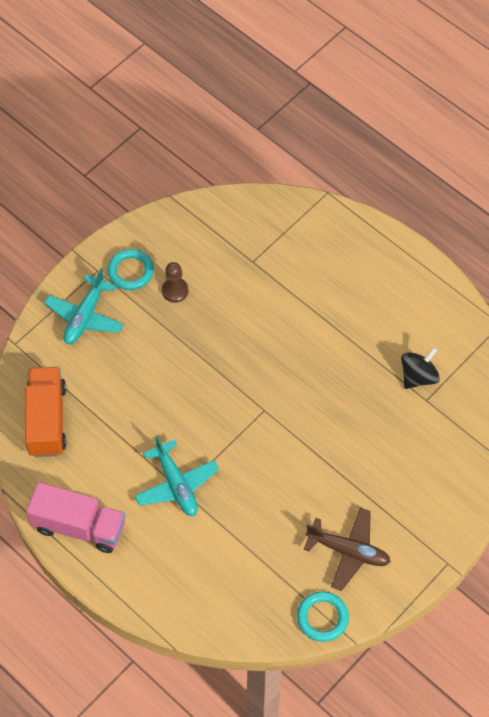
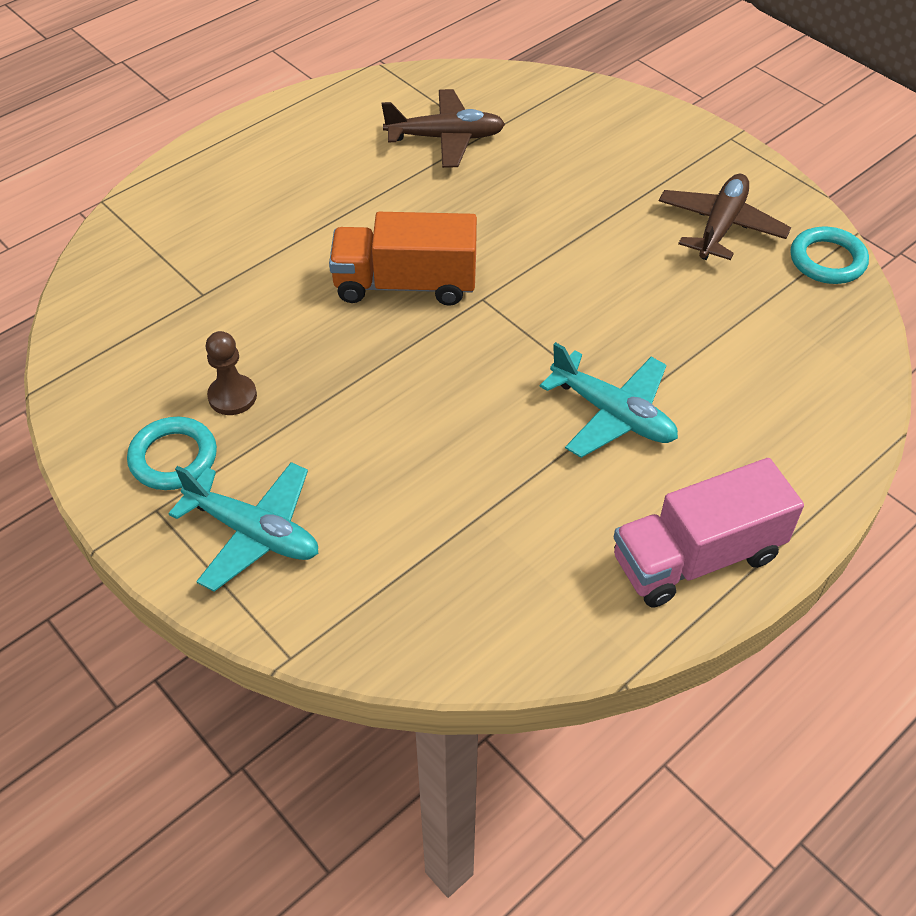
camera: 85 degrees left, 10 degrees down
(47, 420) = (472, 603): orange truck -> orange truck (405, 284)
(79, 526) = (696, 557): pink truck -> pink truck turned 135 degrees counterclockwise
(176, 484) = (612, 414): turquoise plane -> turquoise plane turned 60 degrees clockwise
(418, 376) = (445, 138): black spinning top -> brown plane

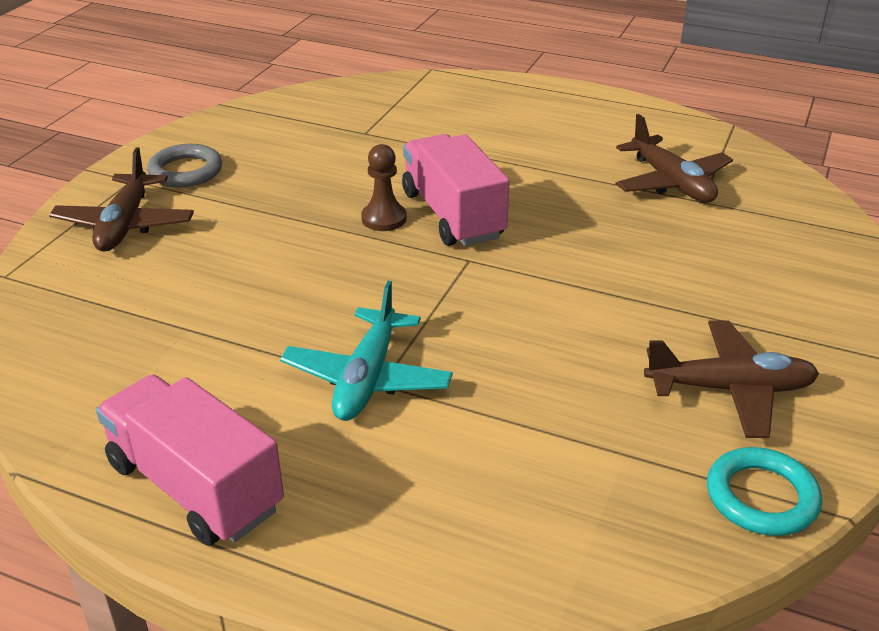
camera: 65 degrees right, 15 degrees down
(173, 458) = (186, 171): turquoise ring -> grey ring
(232, 396) = (263, 176): brown pawn -> brown pawn (384, 219)
(253, 532) = (125, 225): turquoise plane -> brown plane
(405, 284) = (453, 215): orange truck -> pink truck

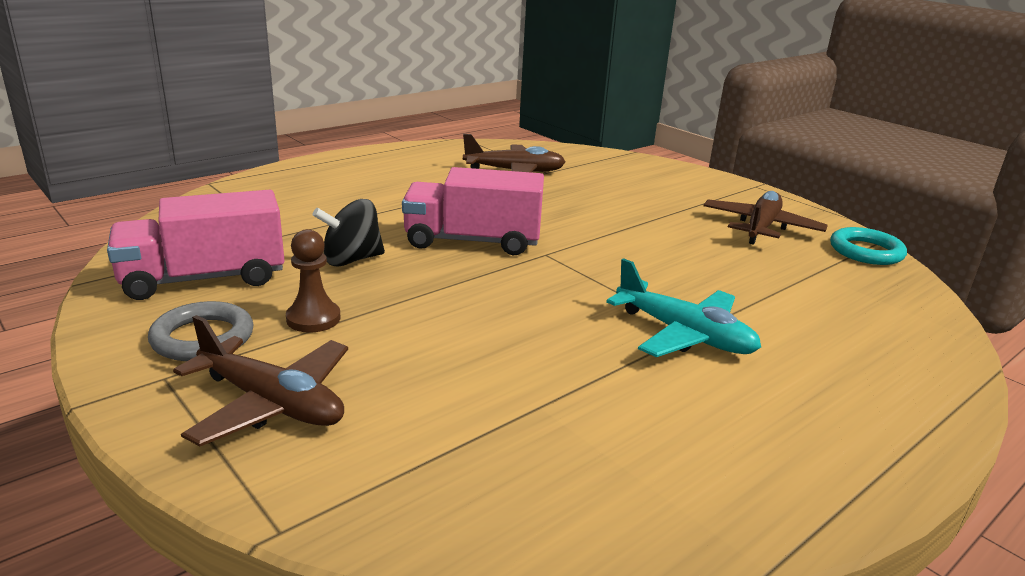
camera: 65 degrees left, 10 degrees down
(195, 486) = (808, 457): pink truck -> pink truck (204, 279)
(353, 176) = (351, 260): none -> black spinning top
(384, 219) = (444, 267): brown pawn -> brown pawn (313, 319)

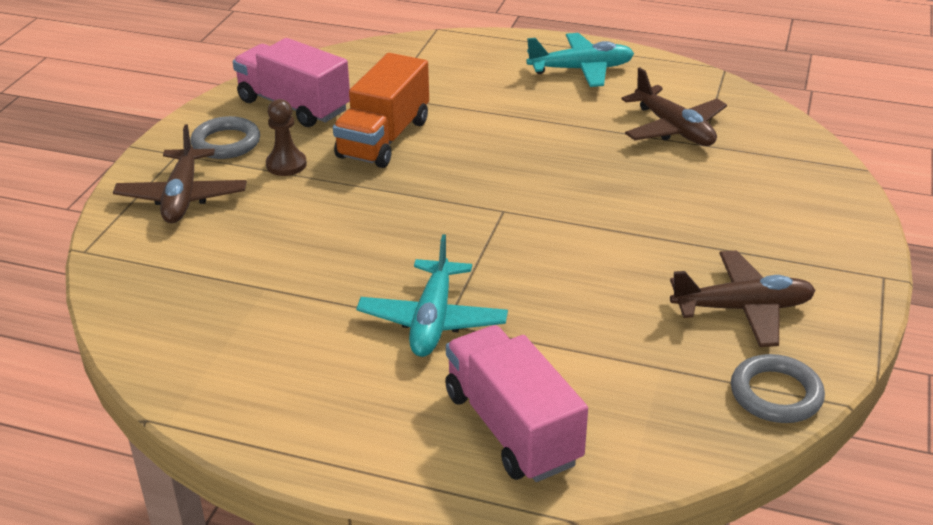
camera: 60 degrees right, 10 degrees up
(351, 260) = (384, 139): black spinning top -> orange truck
(384, 166) = (581, 69): none -> turquoise plane
(472, 241) = (482, 170): pink truck -> pink truck (512, 427)
(866, 251) = (776, 394): turquoise ring -> grey ring

